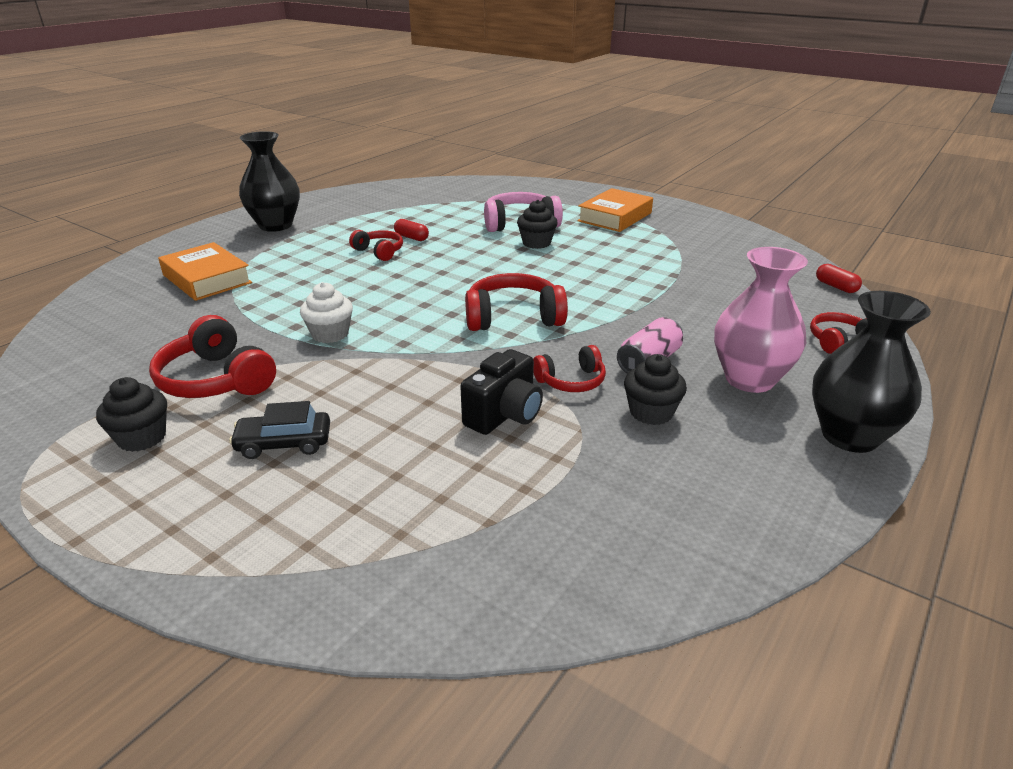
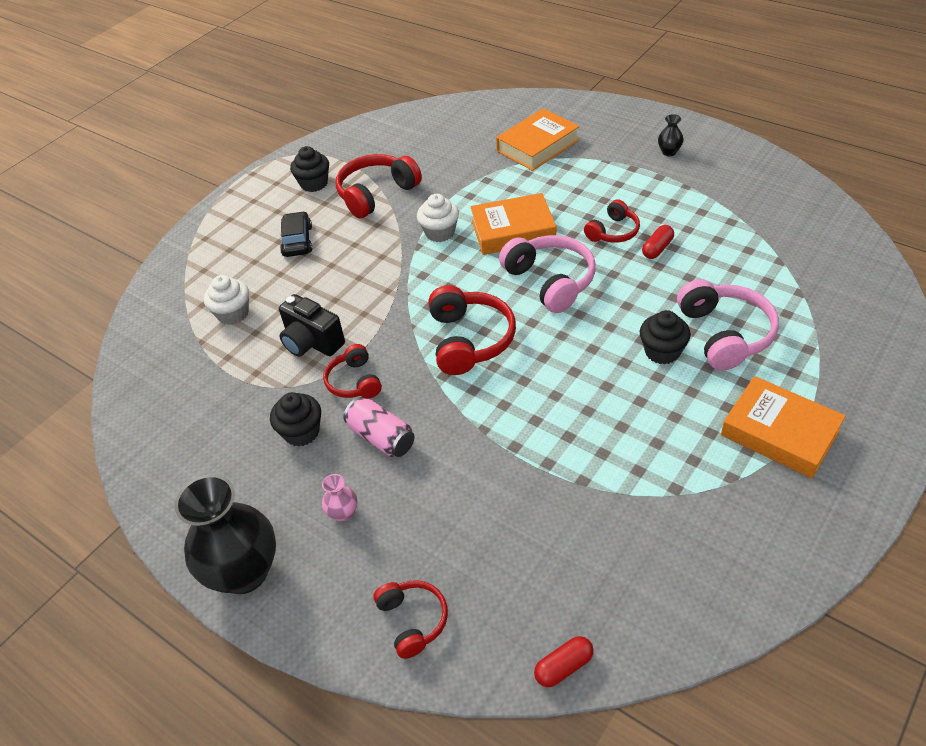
camera: 95 degrees right, 15 degrees up
(275, 225) = (669, 152): black vase -> black vase, size x0.42
(351, 294) = (513, 231): none -> orange book
(431, 494) = (233, 313): none -> white cupcake
(438, 279) = (550, 281): none -> pink headphones
(749, 379) = (343, 513): pink vase -> pink vase, size x0.42

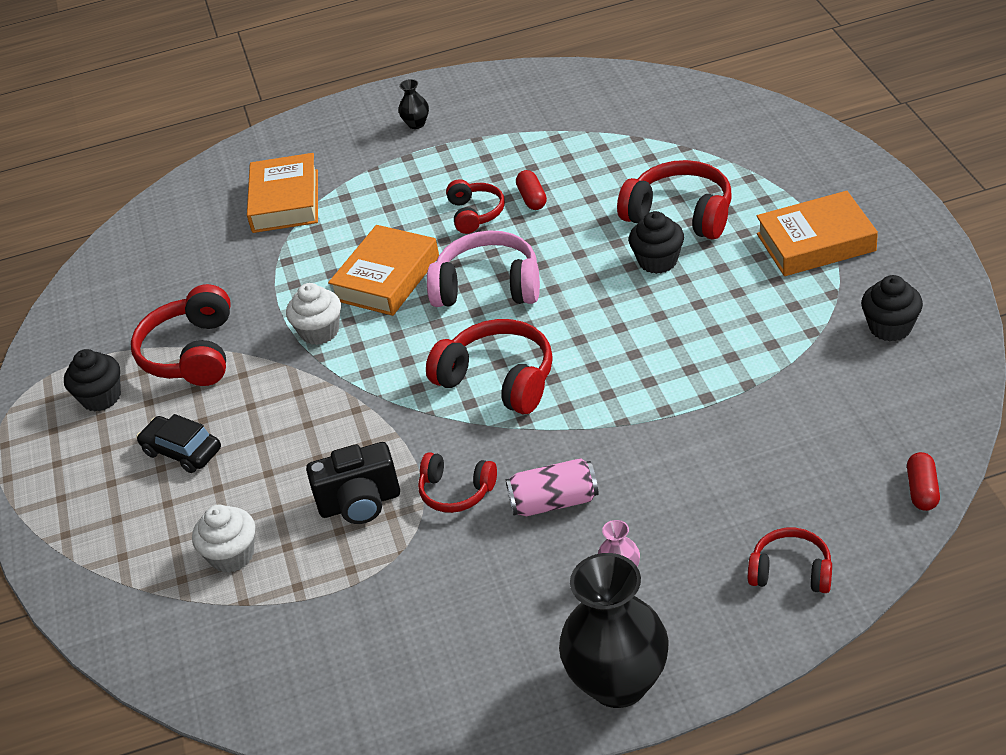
camera: 50 degrees left, 5 degrees down
(301, 432) = (480, 563): black cupcake -> black cupcake (890, 327)
(725, 334) = (680, 214): pink headphones -> red headphones

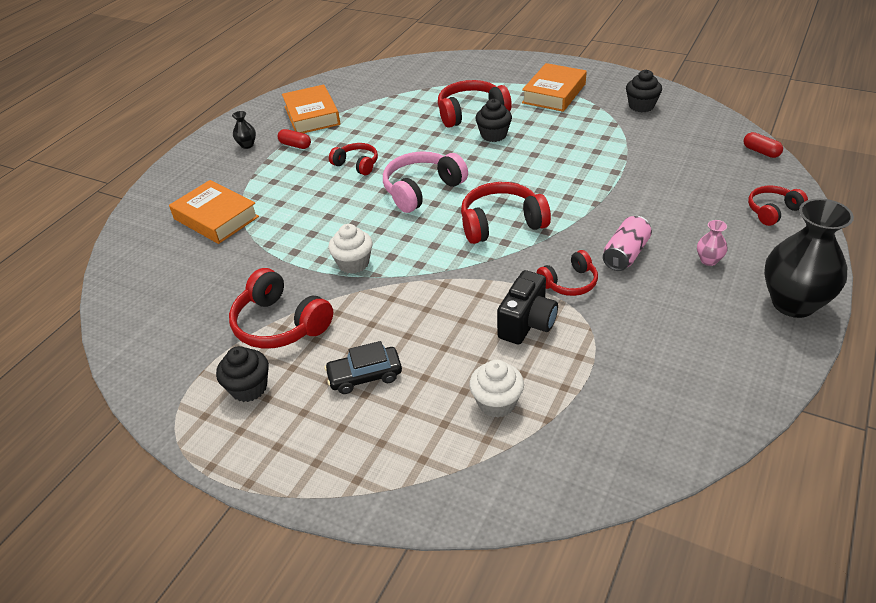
camera: 50 degrees left, 0 degrees up
(386, 278) = (353, 217): orange book -> orange book (312, 115)
(532, 198) = (379, 143): red capsule -> red capsule (295, 145)

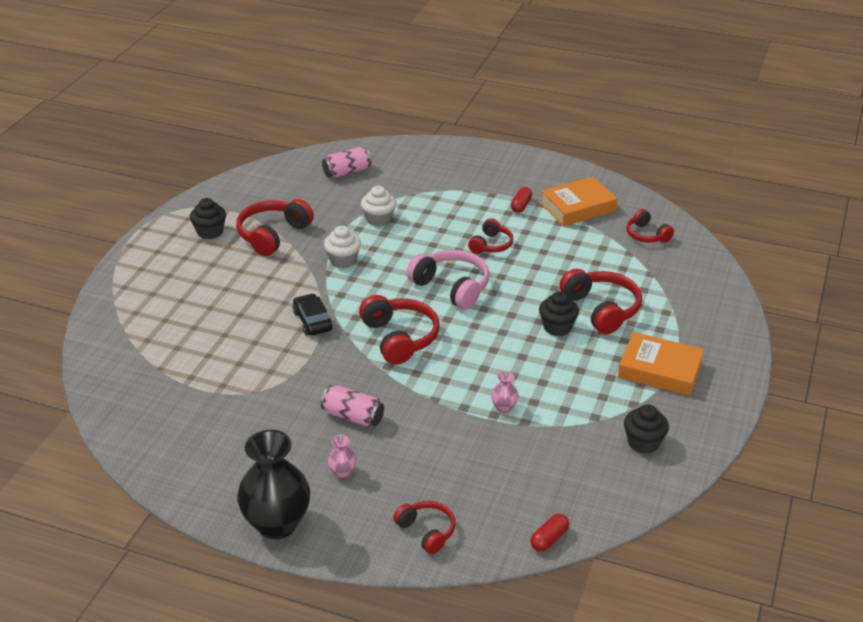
camera: 80 degrees right, 5 degrees down
(167, 262) = (347, 172): none -> pink can
(216, 218) = (404, 183): orange book -> none
(247, 145) = (518, 179): black vase -> none
(365, 376) = (215, 280): black car -> black car (312, 321)
(496, 402) = (180, 343): white cupcake -> white cupcake (379, 219)
(527, 323) = (263, 357): black camera -> none
(569, 283) = (313, 380): red headphones -> red headphones (646, 235)
(605, 166) = (504, 407): none -> pink vase

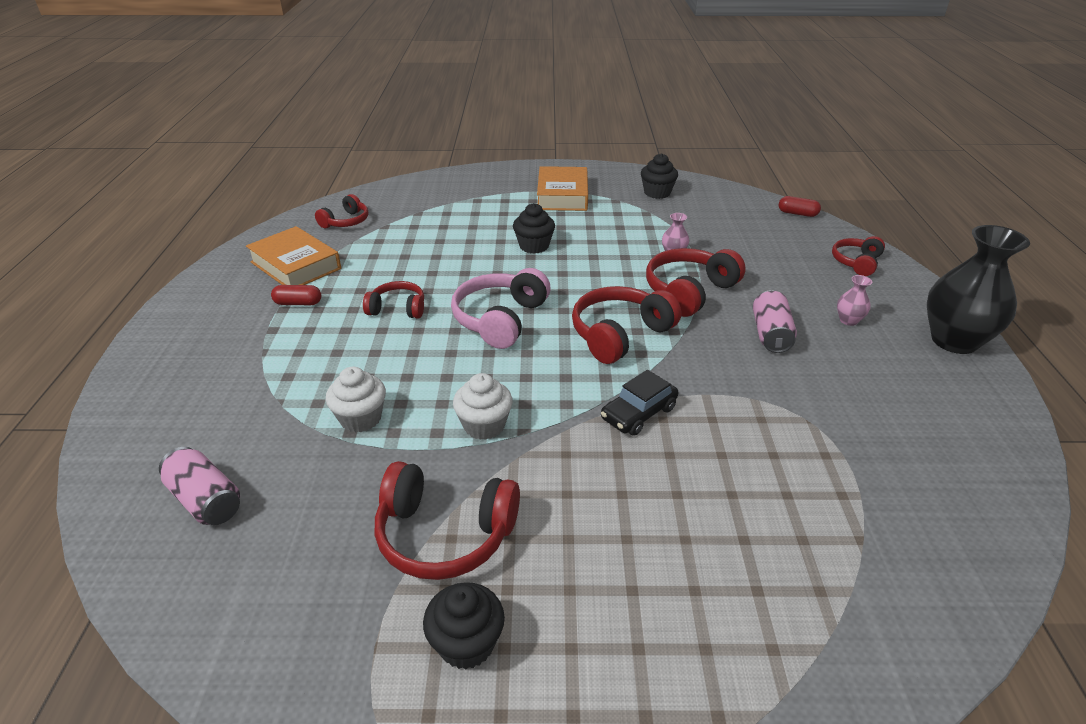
camera: 110 degrees left, 0 degrees up
(601, 309) = (490, 229): red headphones -> red headphones (689, 291)

